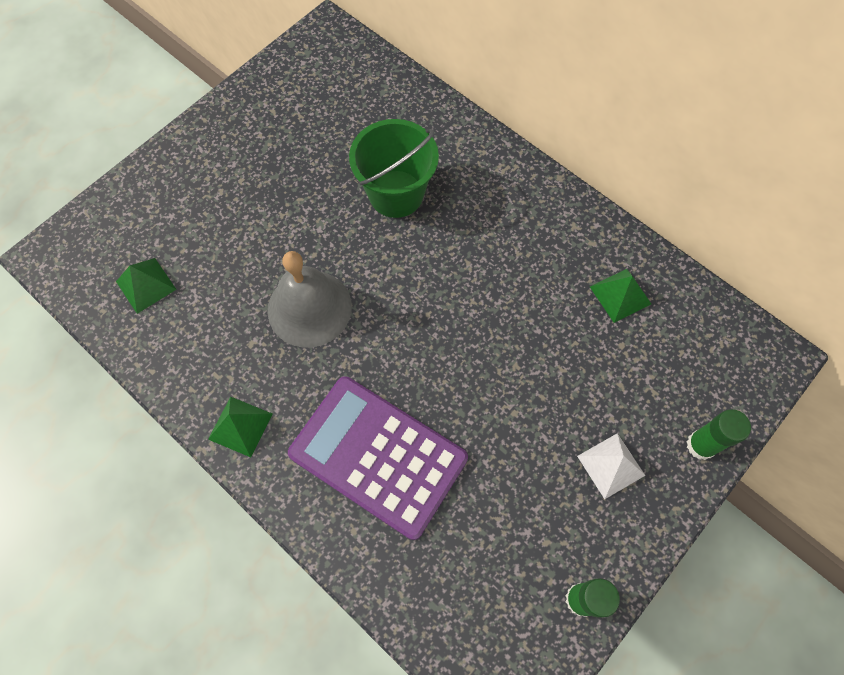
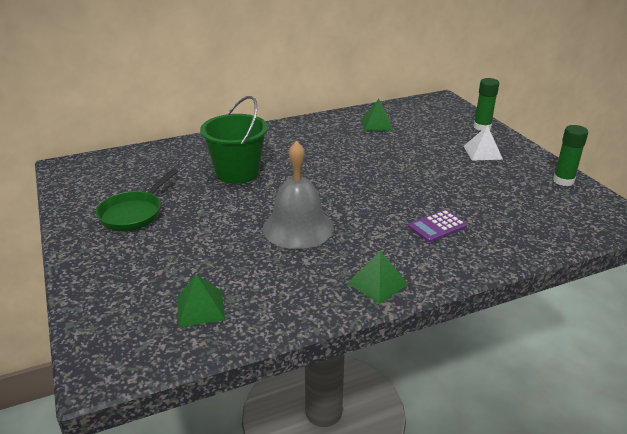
camera: 65 degrees left, 35 degrees down
(268, 145) = (134, 213): none -> green pan
(378, 456) = (437, 226): purple calculator -> purple calculator, size x0.43

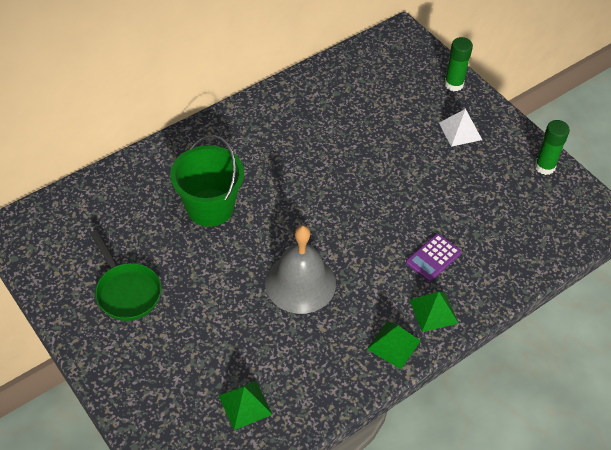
camera: 15 degrees left, 20 degrees up
(134, 213) = (126, 291): green pan -> green pan turned 45 degrees counterclockwise
(377, 124) = (338, 95): green pyramid -> green pyramid (433, 311)

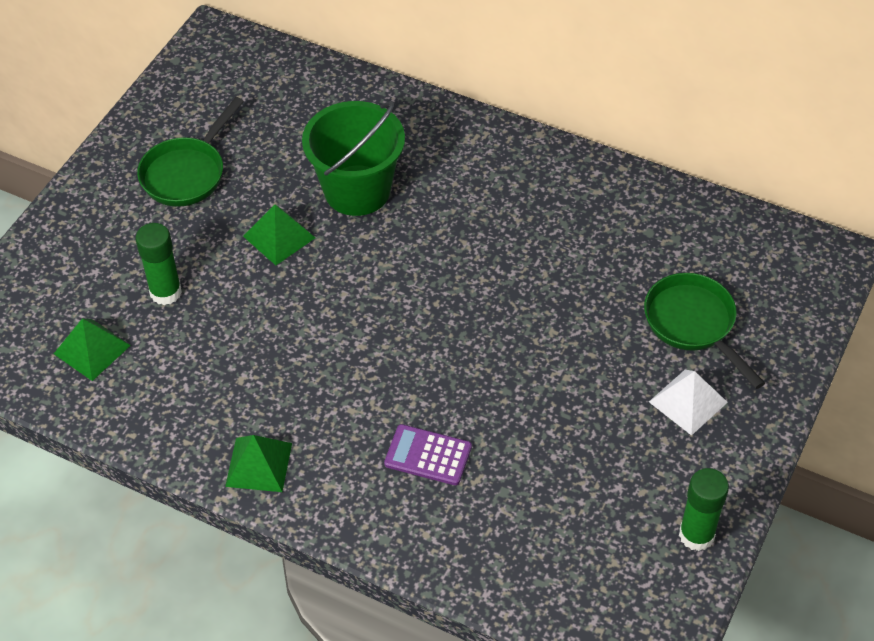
camera: 65 degrees right, 0 degrees up
(300, 283) = (297, 328): grey bell -> none
(411, 105) = (693, 324): none -> green pan
(433, 311) = (337, 489): green pyramid -> green pyramid (279, 237)
(454, 84) = (777, 359): green glue stick -> green glue stick (165, 292)

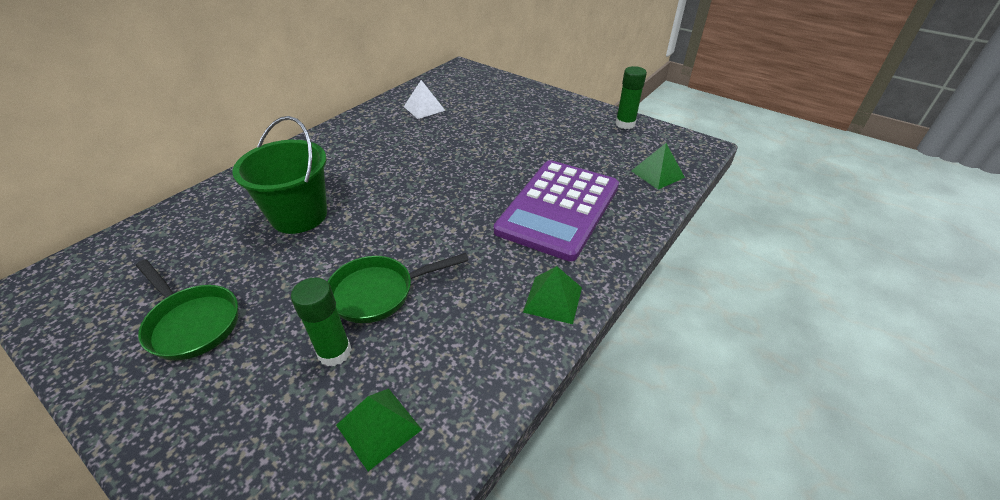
camera: 80 degrees left, 10 degrees down
(279, 237) = (317, 264): green pyramid -> green pyramid (657, 174)
(428, 455) = (559, 209): purple calculator -> purple calculator, size x2.34
(688, 402) = (538, 114): white pyramid -> white pyramid (424, 108)
(693, 324) = (487, 106): green pan -> green pan (379, 292)

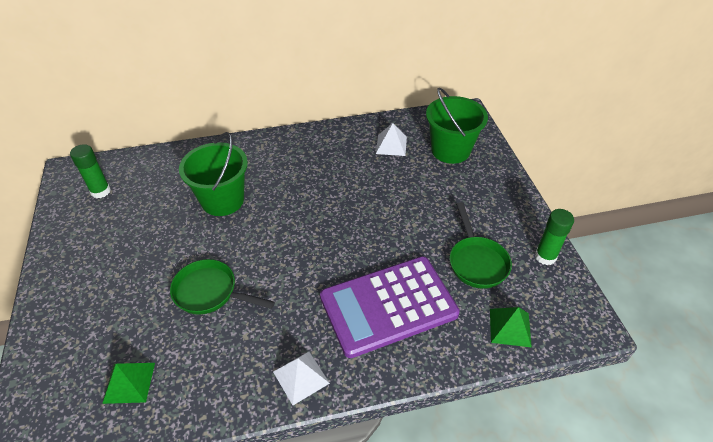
camera: 40 degrees right, 5 degrees up
(192, 323) = (110, 245): green pan -> green pan (476, 262)
(334, 352) = (152, 317): green glue stick -> green glue stick (100, 191)
(478, 93) = (450, 150): none -> green bucket
(553, 299) = (301, 377): green pyramid -> white pyramid

